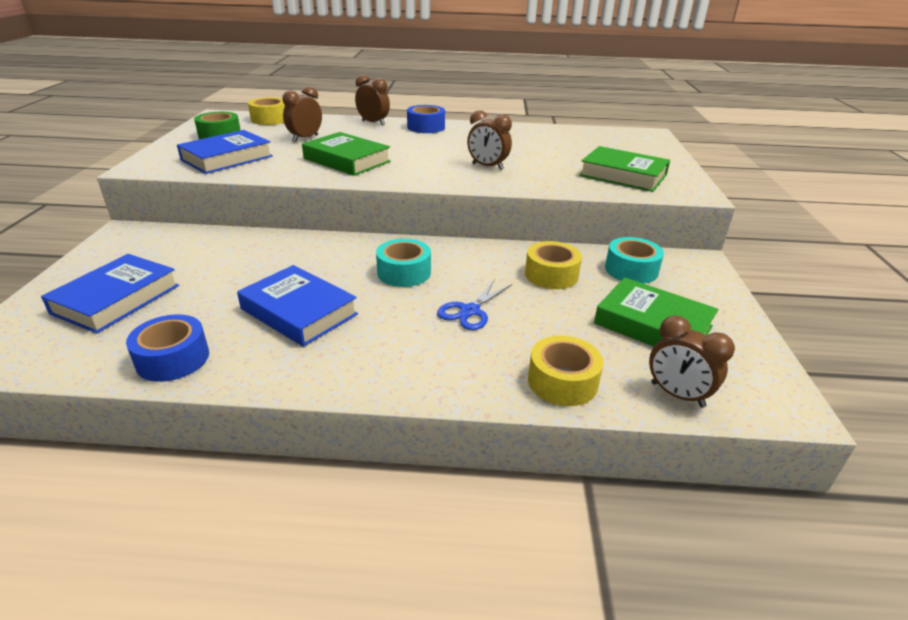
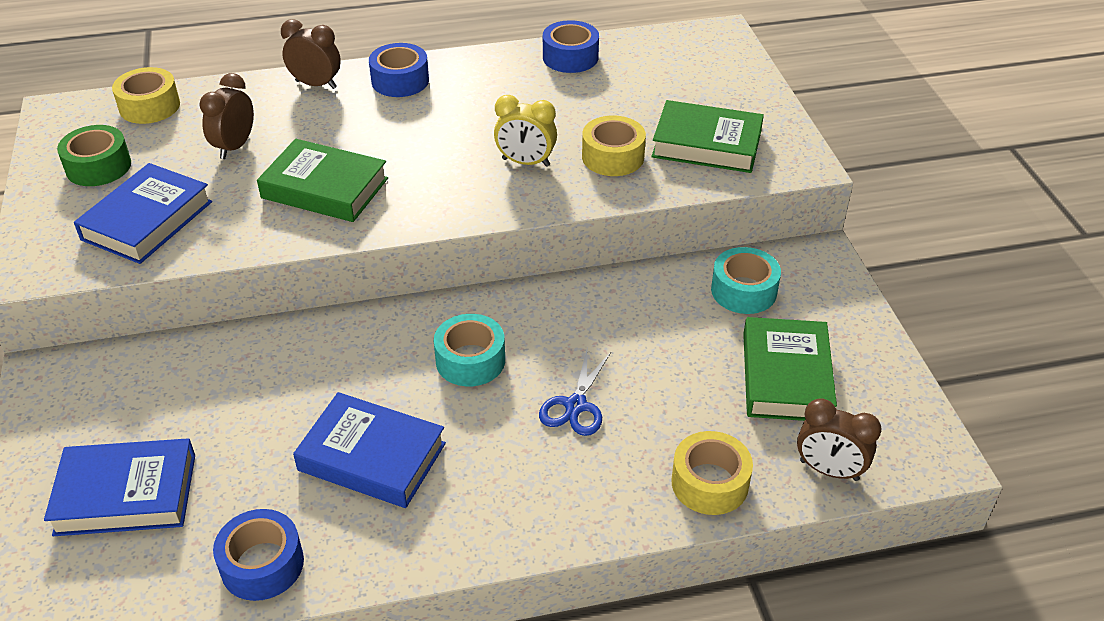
camera: 15 degrees left, 10 degrees up
(116, 299) = (126, 494): blue book -> blue book turned 75 degrees clockwise
(487, 167) = (526, 162): brown clock -> yellow clock
(541, 131) = (570, 57): none -> blue tape
(551, 275) = (652, 322): yellow tape -> yellow tape (613, 157)
(653, 325) = (786, 376): green book -> green book turned 75 degrees clockwise

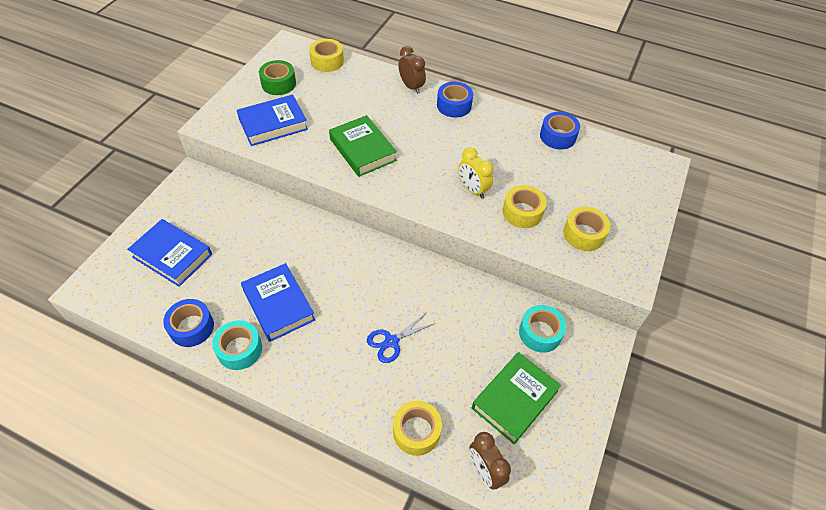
camera: 35 degrees right, 10 degrees up
(235, 147) = (343, 104): brown clock -> none
(470, 360) = (365, 283): turquoise tape -> turquoise tape (239, 349)
(706, 144) = (584, 234): green book -> yellow tape

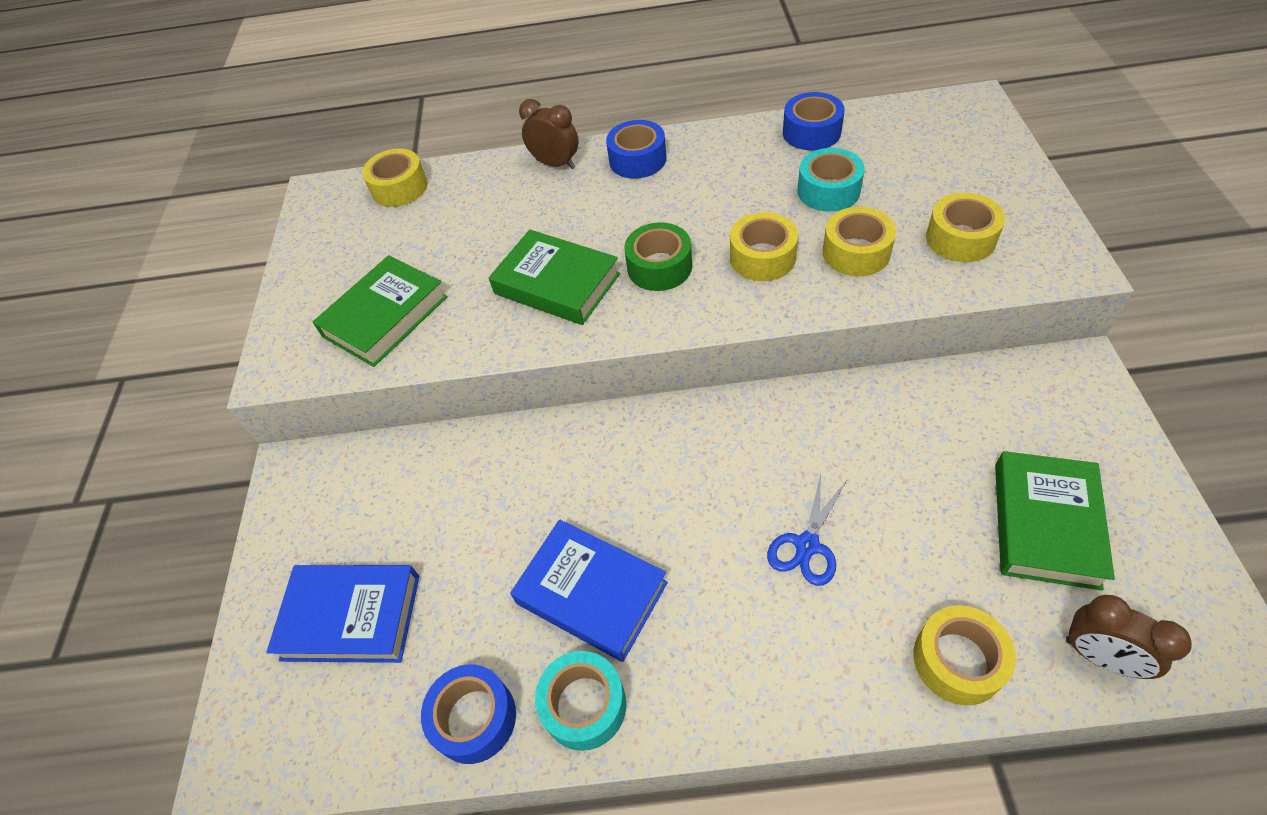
camera: 20 degrees left, 0 degrees up
(273, 124) = (385, 317): blue book -> green book
(278, 84) = (347, 254): green tape -> green tape (659, 267)
(473, 189) = (762, 257): yellow clock -> yellow tape
(540, 333) = (994, 409): turquoise tape -> turquoise tape (828, 191)

